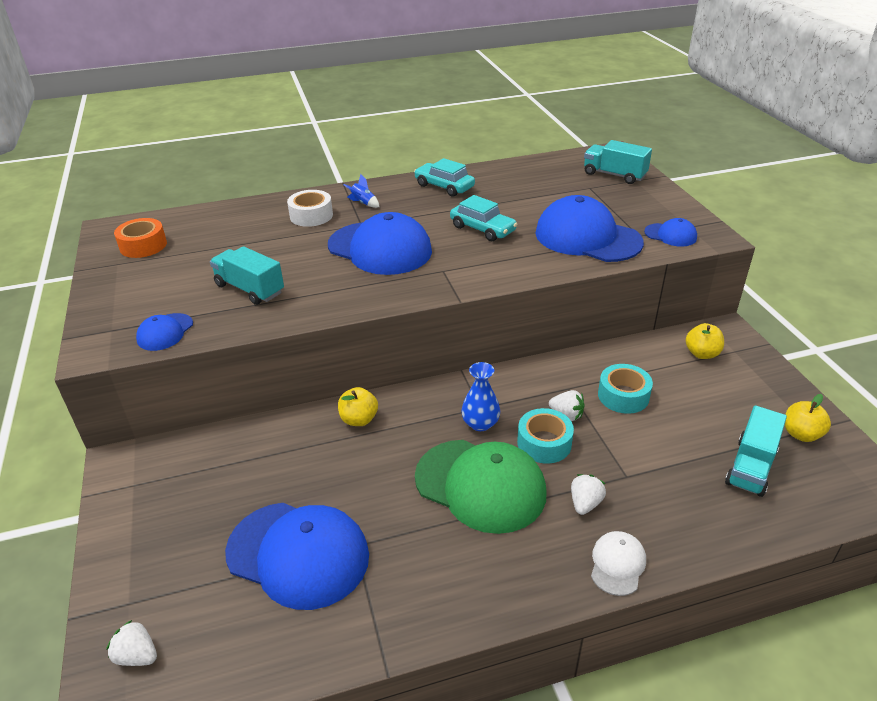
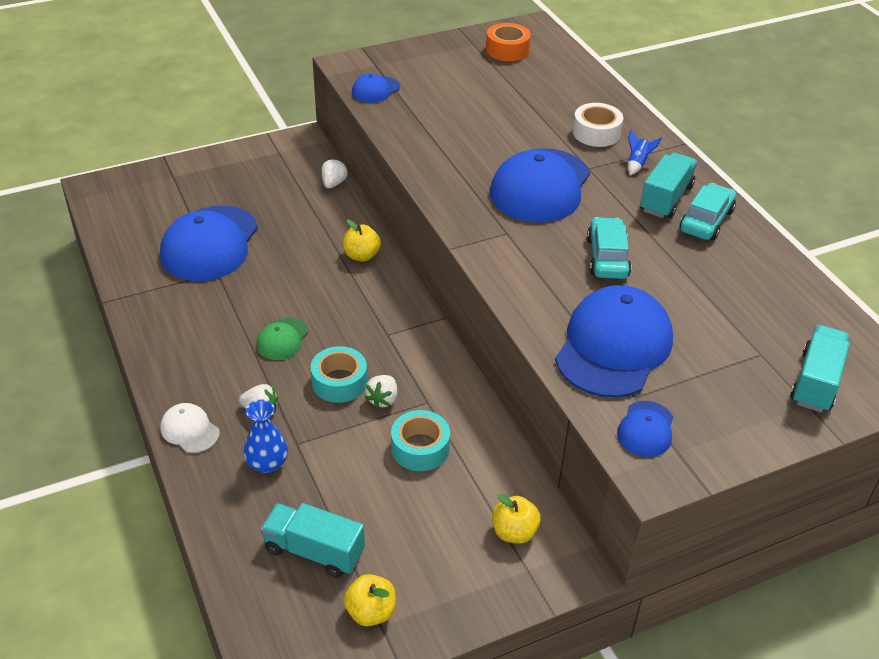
camera: 80 degrees right, 5 degrees up
(137, 655) = (132, 189): white strawberry -> white strawberry (333, 183)
(165, 332) = (375, 90): blue cap -> blue cap turned 60 degrees counterclockwise
(249, 289) = (447, 119): turquoise truck -> turquoise truck (666, 198)
(480, 423) = (363, 335): blue vase -> blue vase (267, 463)
(480, 485) = (282, 339): green cap -> green cap, size x0.47
(482, 229) = (607, 257): turquoise car -> turquoise car turned 150 degrees clockwise
(617, 564) = (190, 430): white cap -> white cap turned 150 degrees counterclockwise

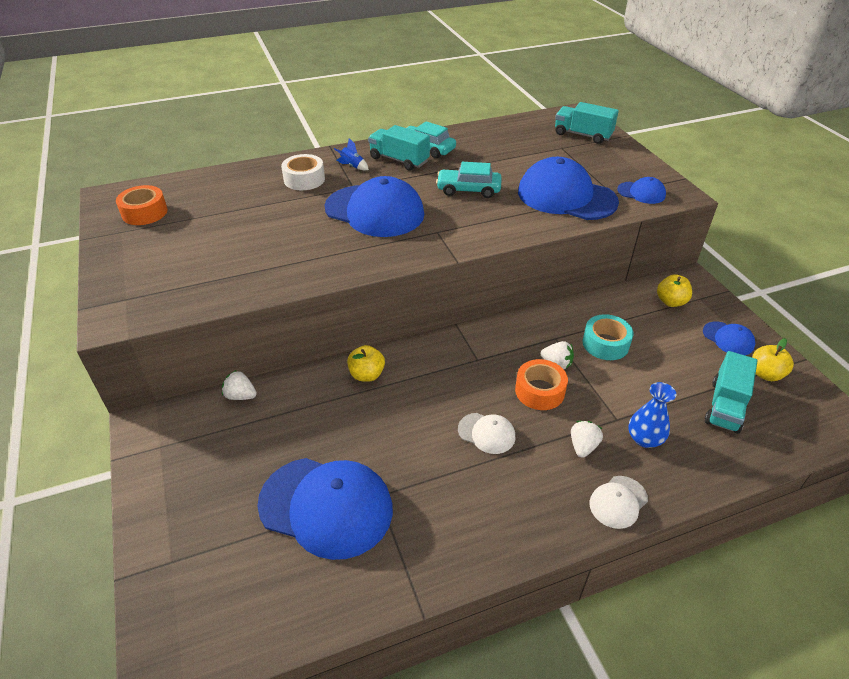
camera: 85 degrees left, 0 degrees up
(282, 339) = (486, 433): green cap -> white cap
(339, 382) = (539, 391): turquoise tape -> orange tape
(375, 90) = (179, 300): blue cap -> blue cap (728, 339)

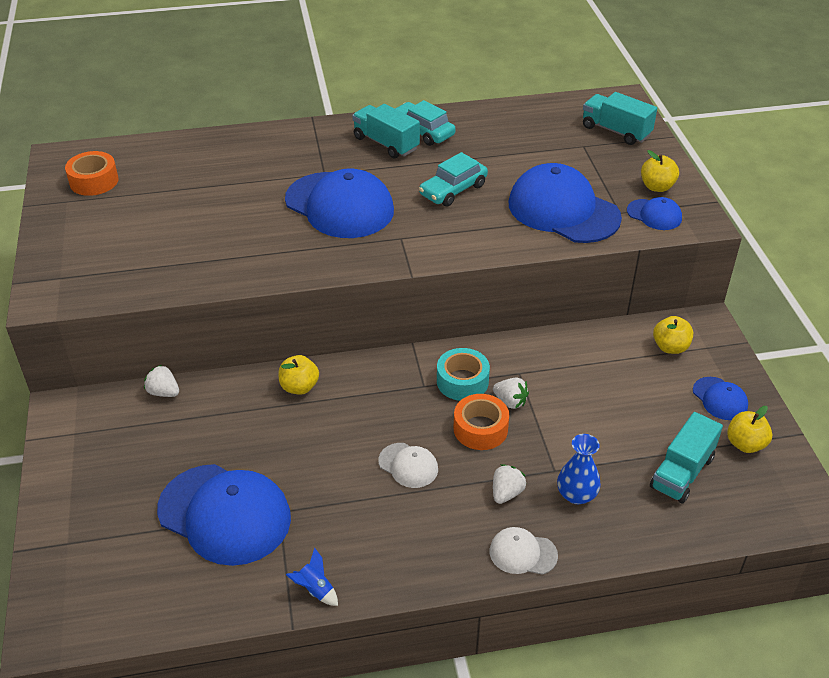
camera: 10 degrees right, 0 degrees up
(304, 179) = (272, 158): white tape -> none
(352, 166) = (330, 146): blue rocket -> blue rocket (315, 590)
(468, 190) = (453, 190): turquoise car -> turquoise car turned 60 degrees counterclockwise
(605, 344) = (574, 386): turquoise tape -> turquoise tape (462, 381)
(618, 502) = (523, 553): white cap -> white cap turned 45 degrees clockwise
(633, 172) = (657, 187): none -> yellow apple

